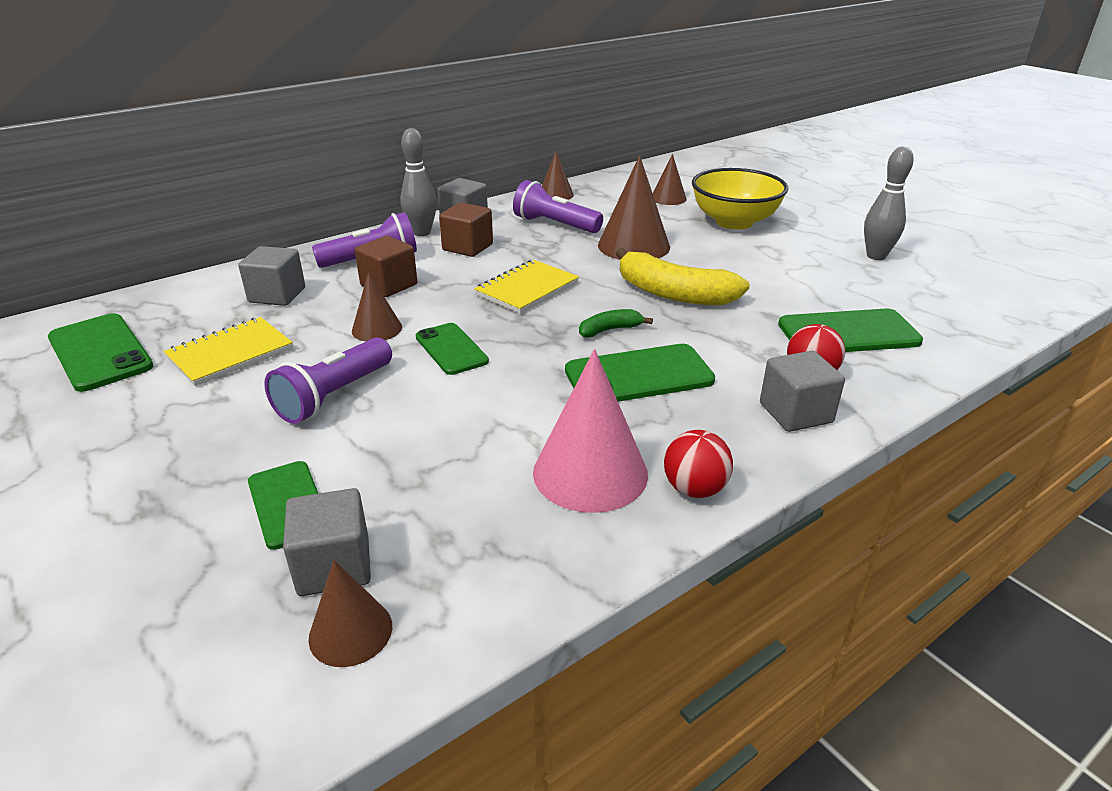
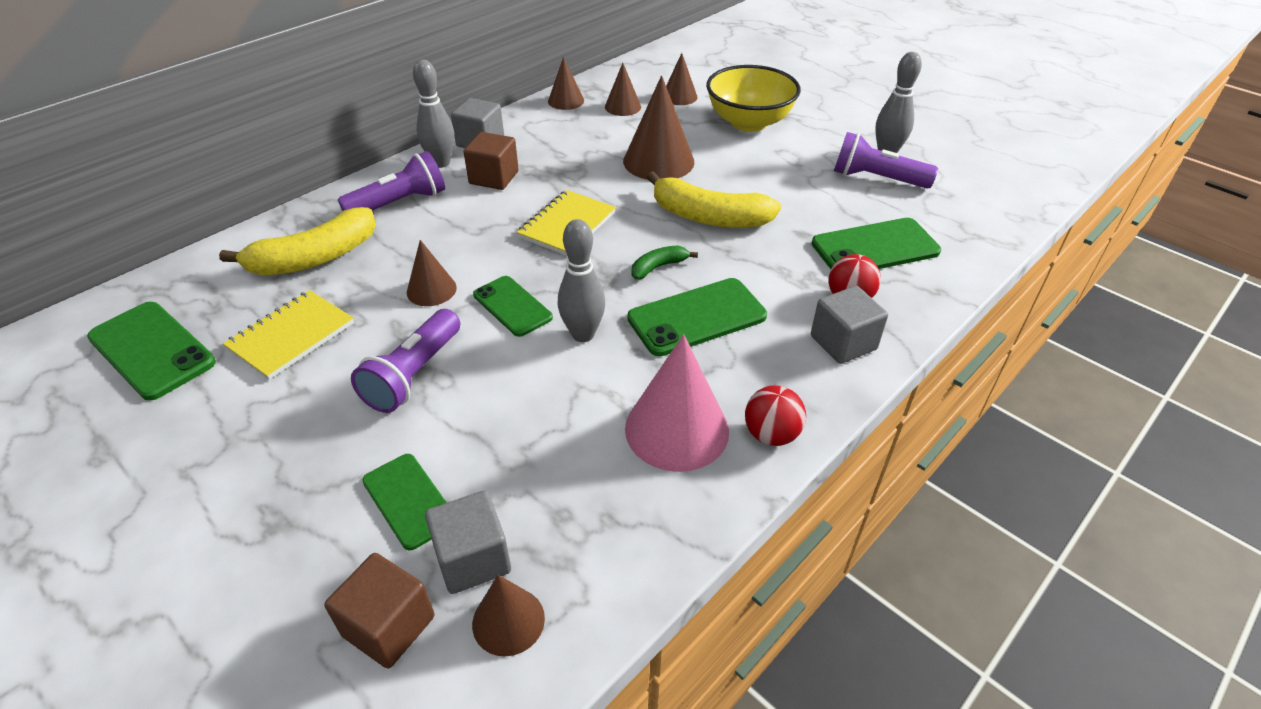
camera: 10 degrees left, 10 degrees up
(277, 295) = (315, 258): grey cube -> yellow banana
(389, 285) = (427, 234): brown cube -> brown cube (389, 626)
(515, 379) = (583, 334): none -> grey bowling pin
(555, 225) = (574, 141): purple flashlight -> purple flashlight (876, 179)
(610, 202) = (623, 107): none -> brown cone

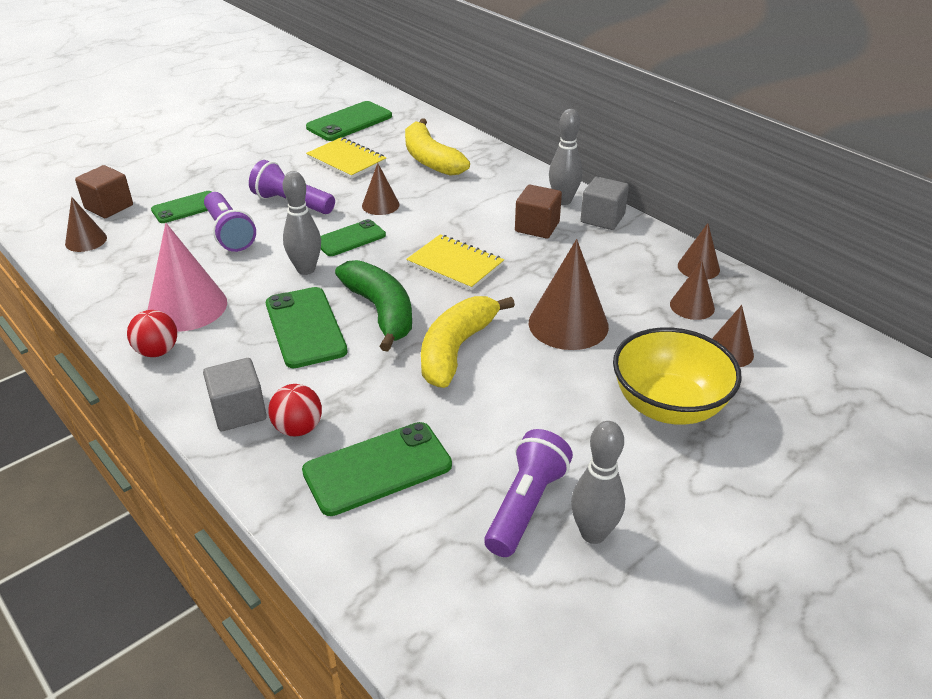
camera: 95 degrees right, 5 degrees down
(400, 203) = (499, 186): purple flashlight -> purple flashlight (229, 233)
(473, 559) = (133, 229): grey cube -> none
(658, 267) = (381, 311): green banana -> green banana, size x2.05
(875, 248) = (377, 468): green phone -> green phone turned 75 degrees clockwise

